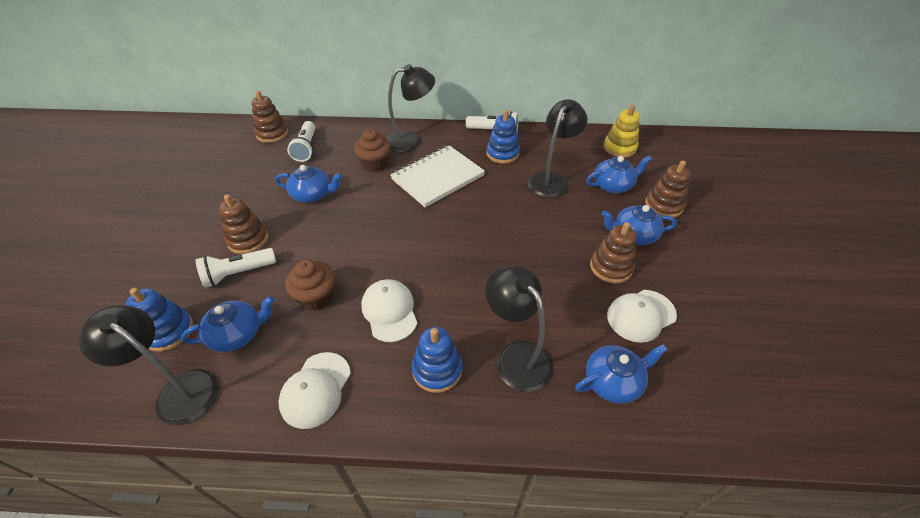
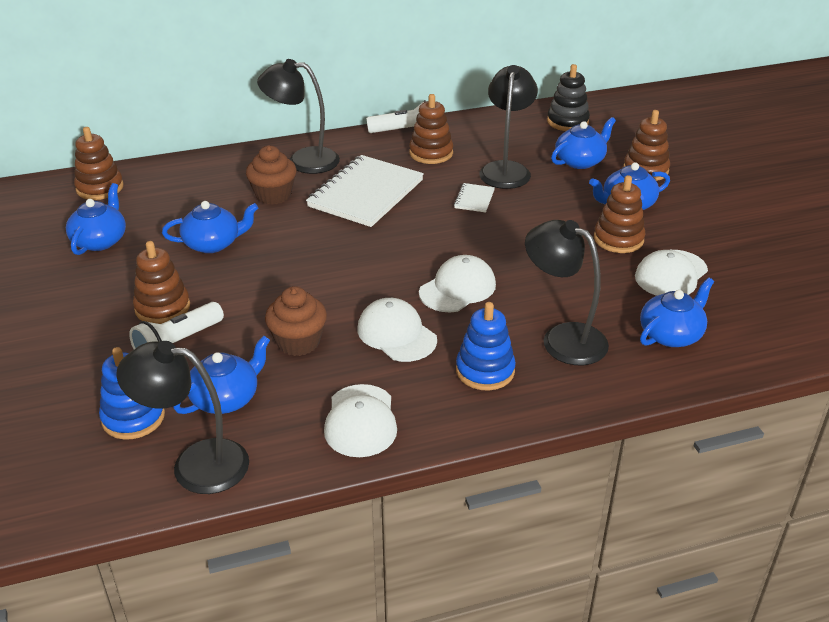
camera: 20 degrees left, 10 degrees down
(246, 174) = (100, 240): none -> blue teapot
(306, 148) = (163, 195): white flashlight -> none
(411, 140) = (303, 160): black lamp -> black lamp turned 135 degrees counterclockwise
(458, 280) = (458, 288): none -> white cap
(502, 153) = (431, 153): blue stacking toy -> brown stacking toy
(513, 201) = (474, 199): none -> white notebook
(619, 148) = (567, 121): yellow stacking toy -> black stacking toy

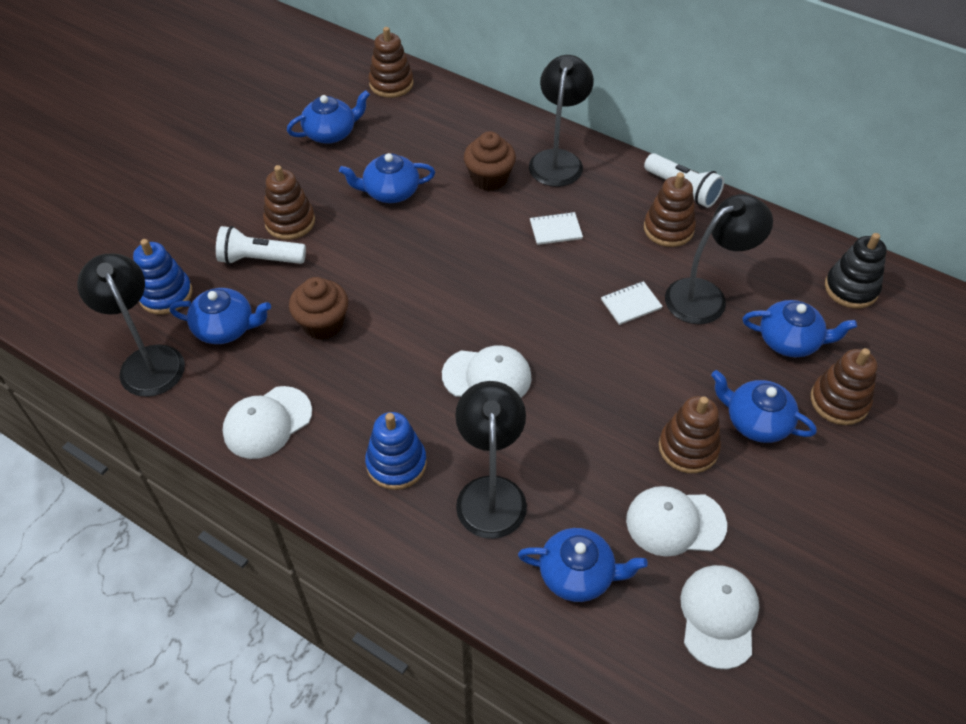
camera: 50 degrees right, 15 degrees up
(213, 243) = (390, 192): blue teapot -> blue teapot turned 135 degrees clockwise
(303, 160) = (558, 160): black lamp -> black lamp turned 45 degrees clockwise
(365, 193) = (555, 230): white notebook -> white notebook, size x0.43
(396, 334) = (388, 376): white cap -> white cap (718, 616)

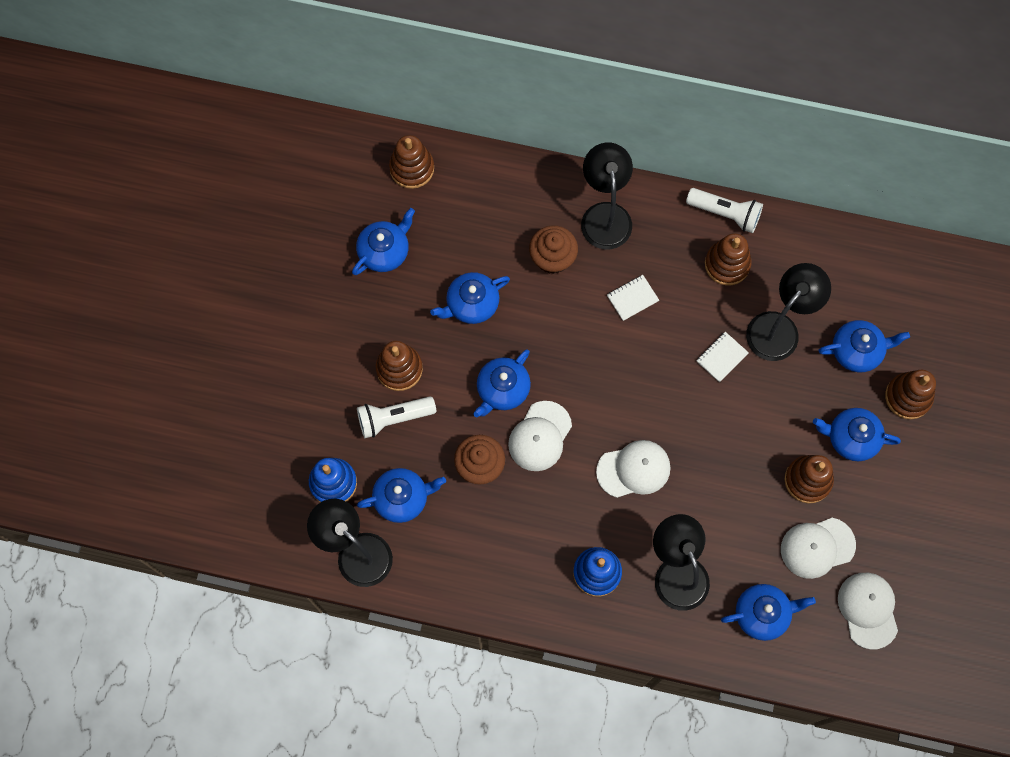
camera: 20 degrees left, 20 degrees up
(267, 422) = (481, 573): white cap -> white cap (540, 436)
(382, 266) = (502, 389): none -> blue teapot
(851, 288) = (892, 279): black stacking toy -> none

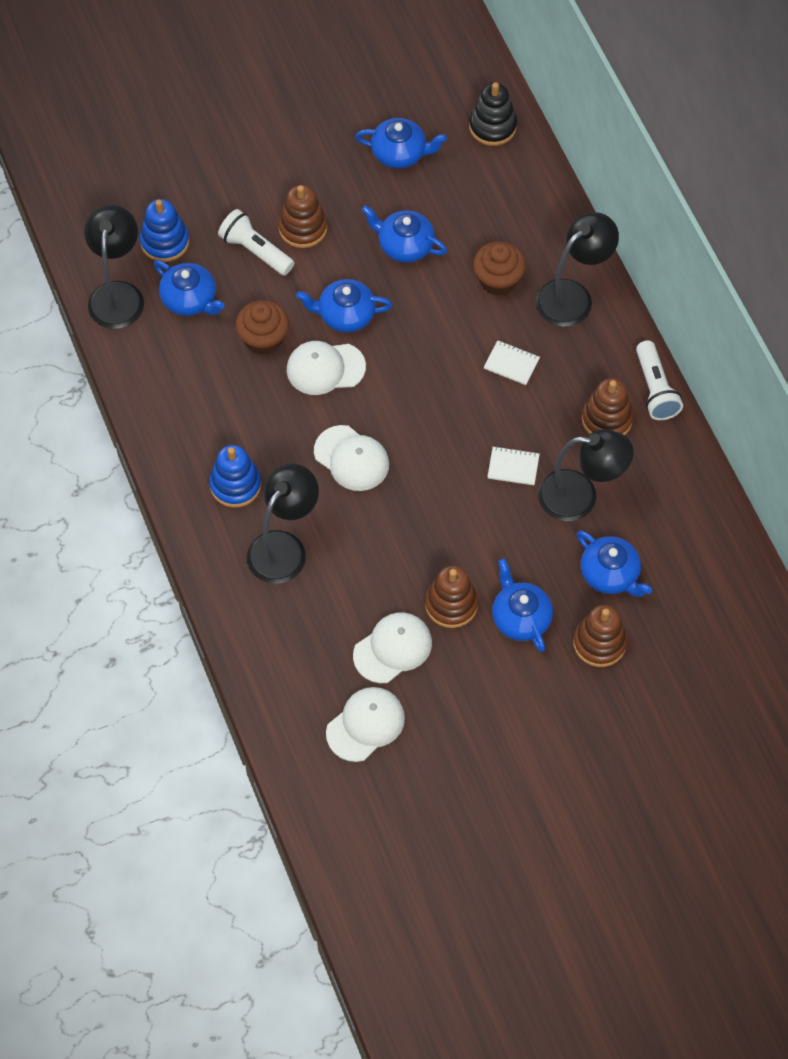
camera: 55 degrees right, 10 degrees down
(412, 168) = (492, 126): brown stacking toy -> black stacking toy
(762, 614) = (296, 639): blue teapot -> none
(817, 547) = (393, 648): white cap -> white cap turned 105 degrees clockwise

